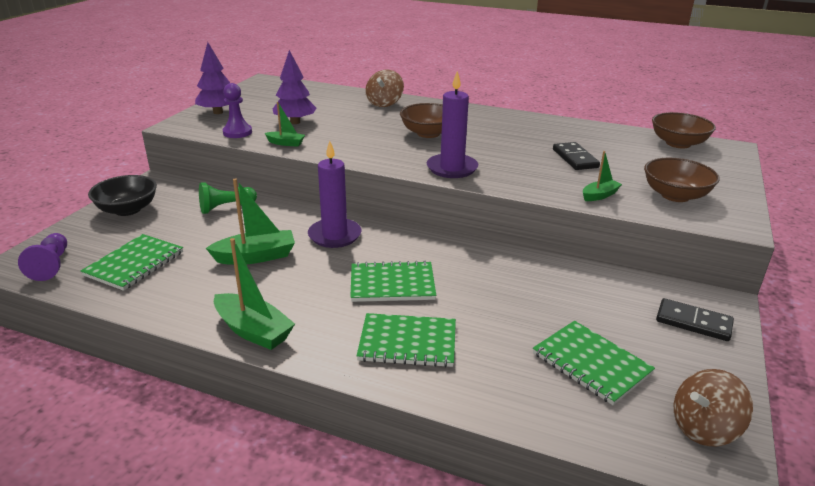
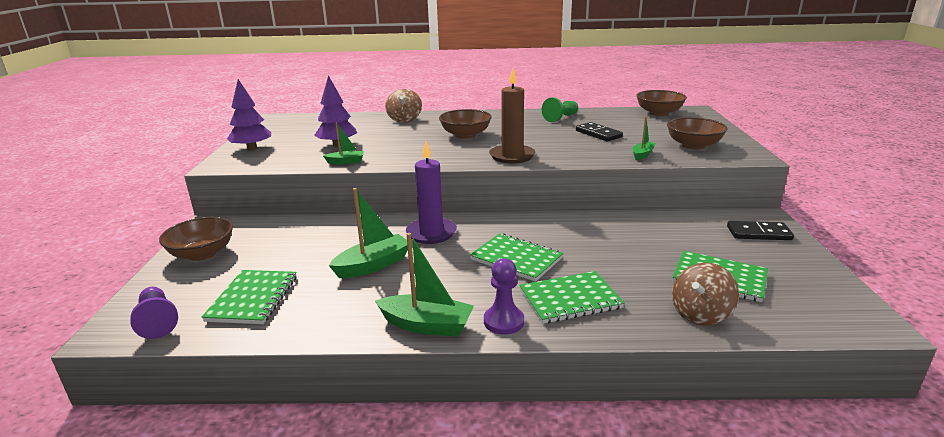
camera: 20 degrees left, 5 degrees down
(127, 209) = (202, 254): black bowl -> brown bowl
(226, 208) = (306, 232): green pawn -> green pawn (560, 118)
(237, 132) = (289, 161): purple pawn -> purple pawn (503, 321)
(392, 284) = (516, 259): green notebook -> green notebook turned 60 degrees clockwise
(452, 168) = (512, 156): purple candle -> brown candle
(704, 428) = (832, 300): brown spinning top -> brown spinning top (700, 314)

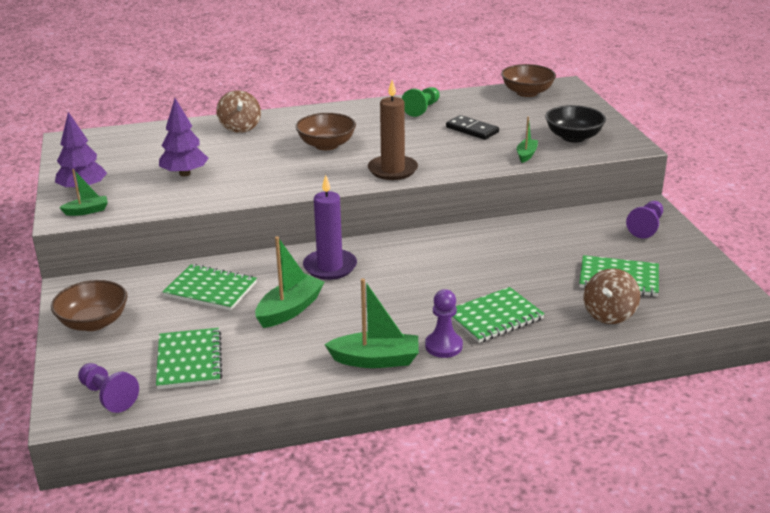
camera: 15 degrees left, 5 degrees up
(346, 162) = (212, 197): green boat -> green boat (87, 211)
(516, 259) = (429, 284): green notebook -> green notebook (210, 289)
(693, 145) = (573, 137): brown bowl -> black bowl
(758, 233) = (646, 227): black domino -> purple pawn

